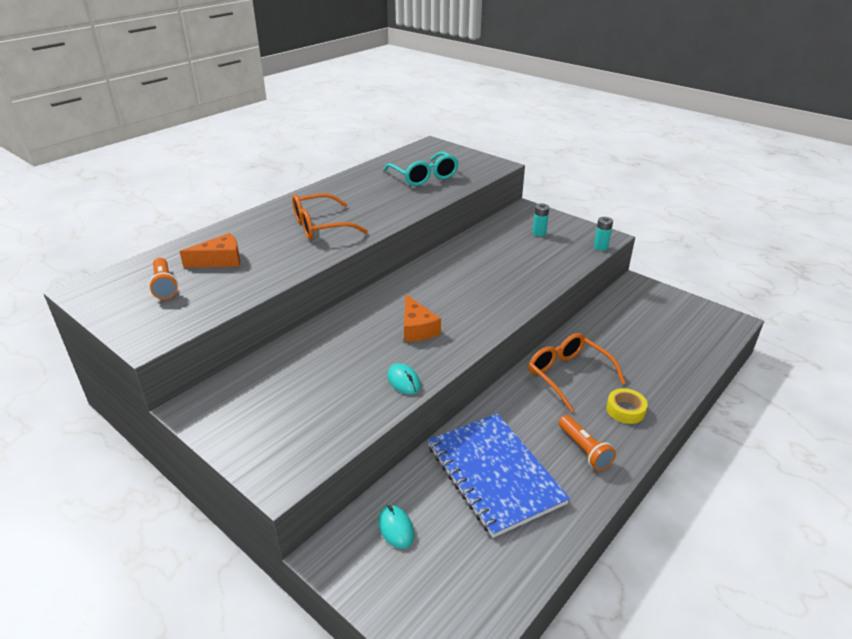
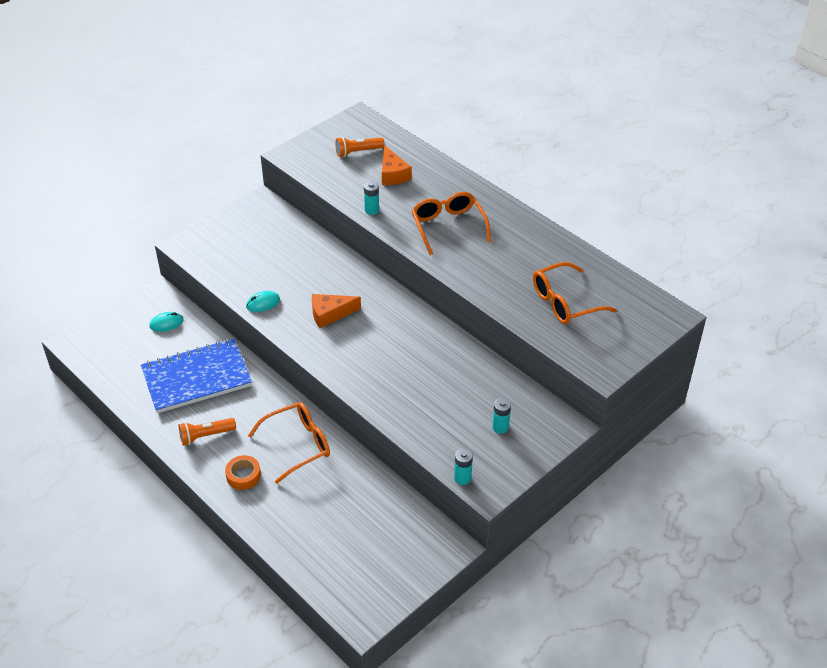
camera: 95 degrees right, 10 degrees up
(286, 269) = (371, 210): none -> turquoise battery
(424, 176) = (565, 302): turquoise glasses -> orange glasses
(625, 410) = (243, 475): yellow tape -> orange tape

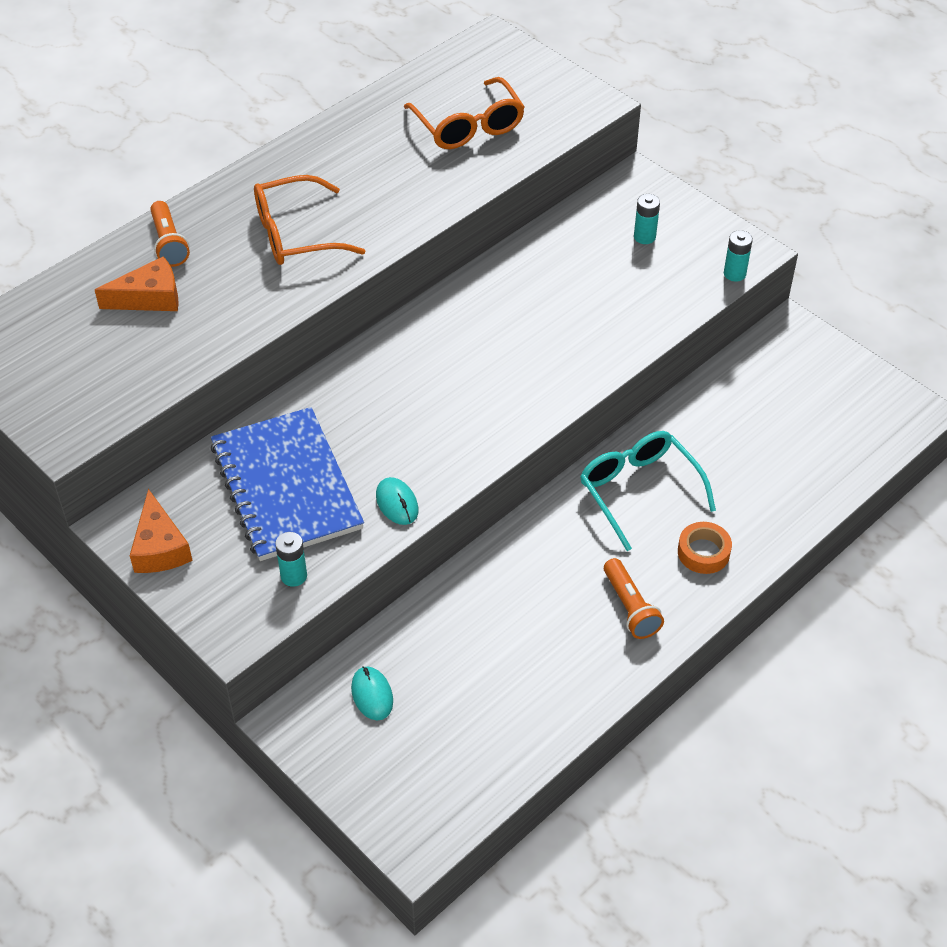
camera: 90 degrees left, 5 degrees up
(197, 378) = (505, 633): blue notebook -> blue notebook (286, 486)
(297, 445) = (639, 491): orange glasses -> turquoise glasses
(330, 314) = (426, 416): orange cheese -> orange cheese (160, 547)
(358, 152) = (76, 343): orange flashlight -> orange flashlight (168, 243)
(371, 210) = (243, 322): turquoise battery -> turquoise battery (294, 576)

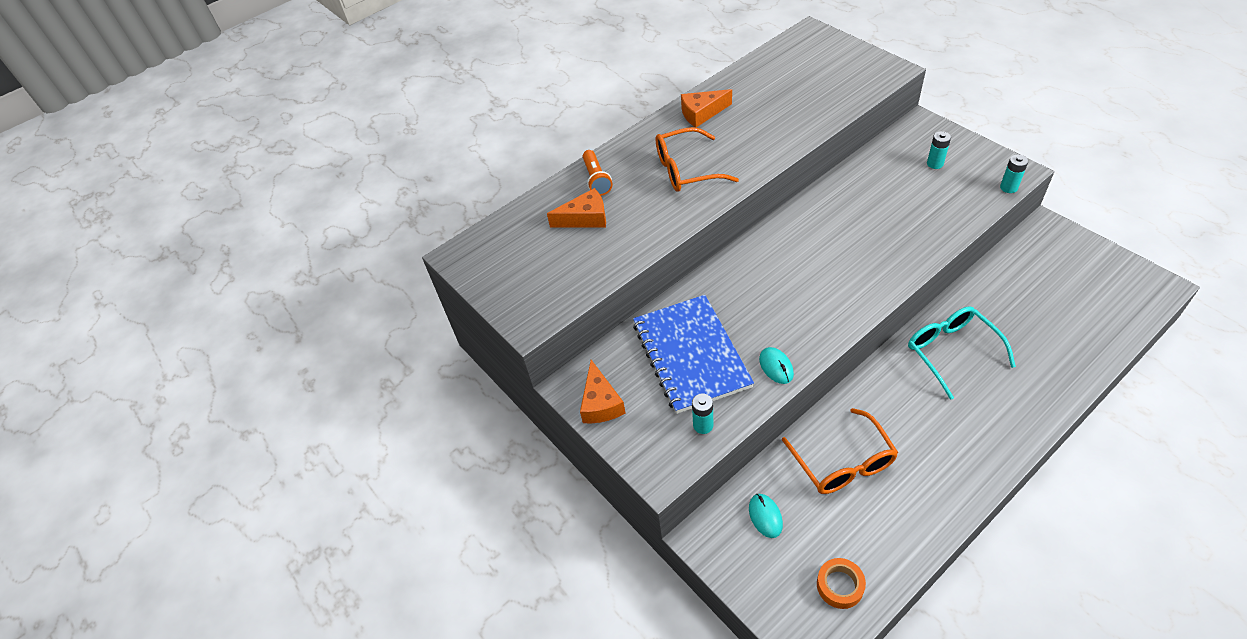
camera: 10 degrees right, 0 degrees up
(325, 153) = (702, 113): none -> orange cheese
(468, 126) = (802, 90): orange glasses -> orange glasses (842, 462)
(630, 607) = (959, 445): orange flashlight -> none
(703, 552) = (1011, 400): orange tape -> orange tape (840, 585)

